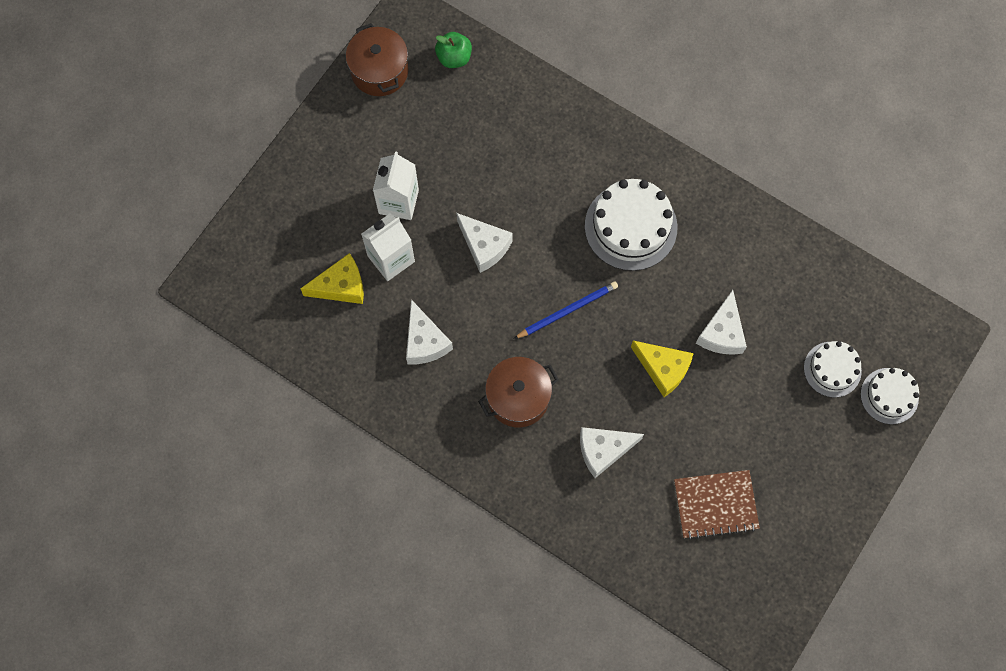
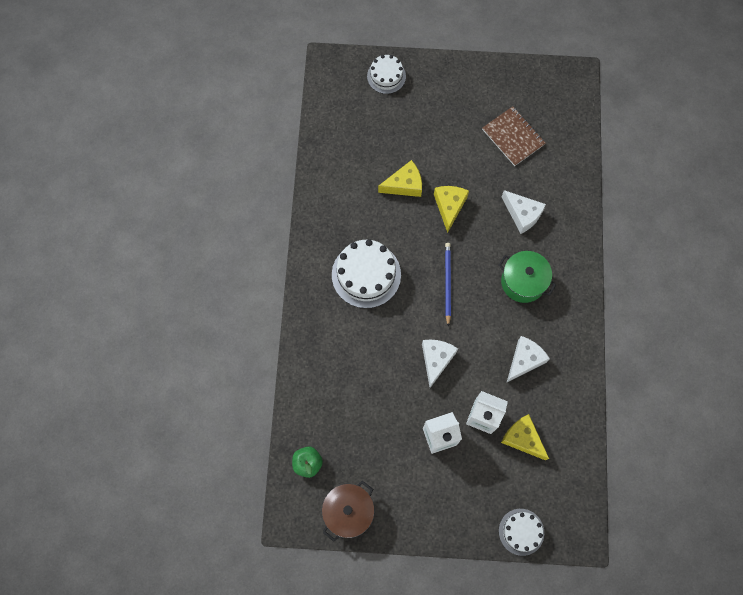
camera: 120 degrees left, 0 degrees up
(518, 398) = (523, 282): brown pot -> green pot
(567, 310) = (447, 283): blue pencil -> blue pencil turned 60 degrees clockwise
(722, 333) = (404, 185): white cheese -> yellow cheese
(832, 369) = (389, 113): white cake -> white cake (521, 532)

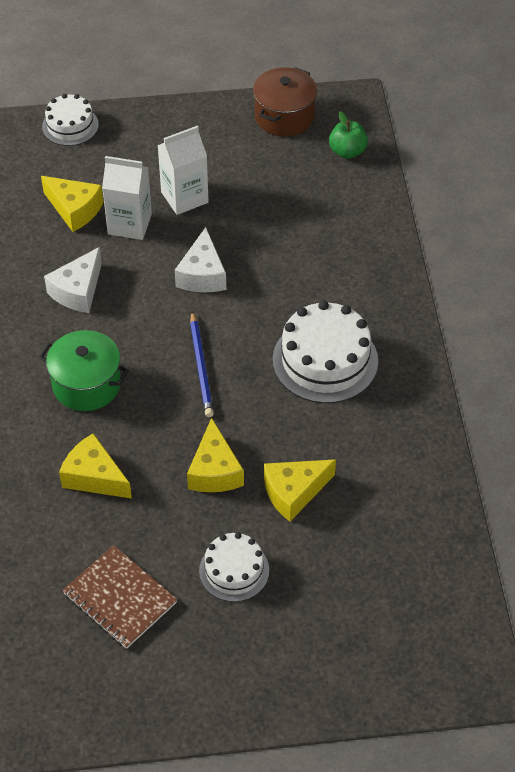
camera: 170 degrees right, 20 degrees down
(386, 76) = (367, 673): white cake -> white cake (234, 570)
(522, 214) = (94, 477): white cheese -> yellow cheese

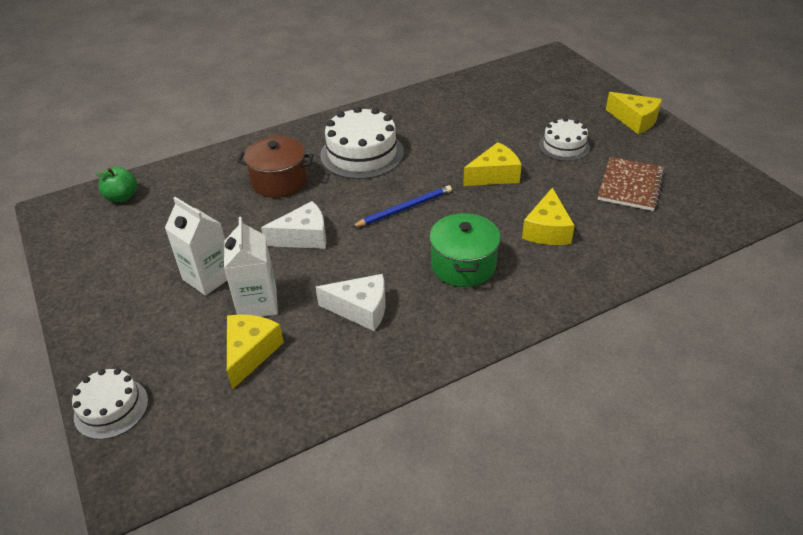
camera: 110 degrees left, 10 degrees down
(284, 116) = (77, 245): brown pot -> brown pot (279, 181)
(294, 492) = (485, 139): yellow cheese -> yellow cheese (635, 120)

